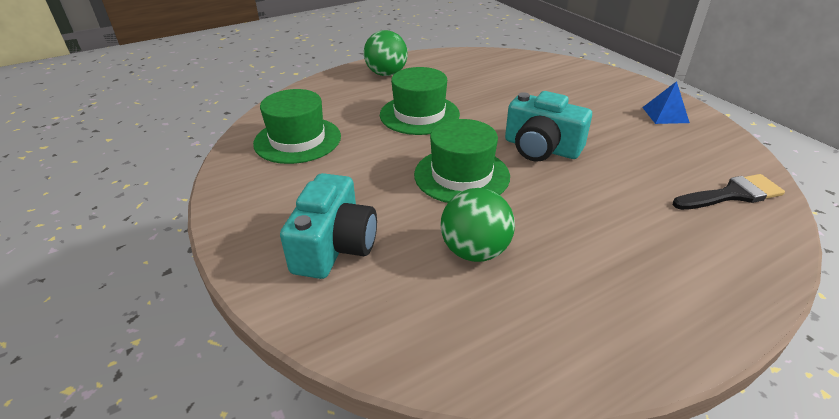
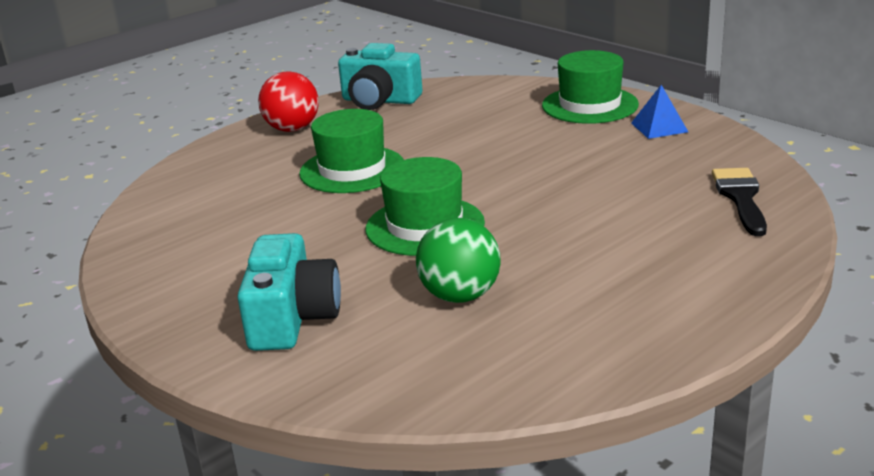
camera: 10 degrees left, 10 degrees down
(297, 140) = (200, 220): green hat -> green hat (589, 105)
(386, 74) = (292, 129): green ball -> red ball
(541, 148) = (515, 184): turquoise camera -> turquoise camera (379, 101)
(732, 194) = (740, 197): black brush -> black brush turned 60 degrees counterclockwise

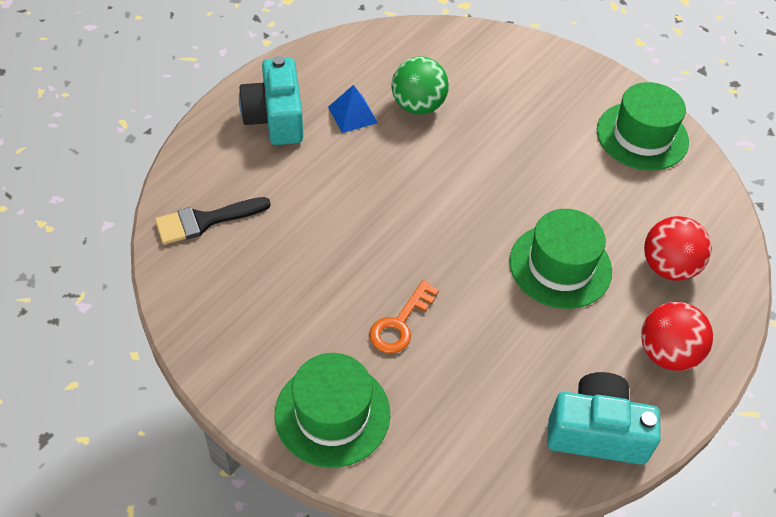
camera: 165 degrees right, 25 degrees up
(244, 169) = (668, 267): none -> red ball
(292, 318) = (521, 85): turquoise camera -> turquoise camera (275, 118)
(425, 226) = (463, 180): green hat -> green hat (642, 136)
(525, 141) = (400, 323): none -> orange key
(659, 127) = (257, 354): blue pyramid -> blue pyramid (353, 114)
(740, 197) = (205, 221): black brush -> black brush turned 75 degrees clockwise

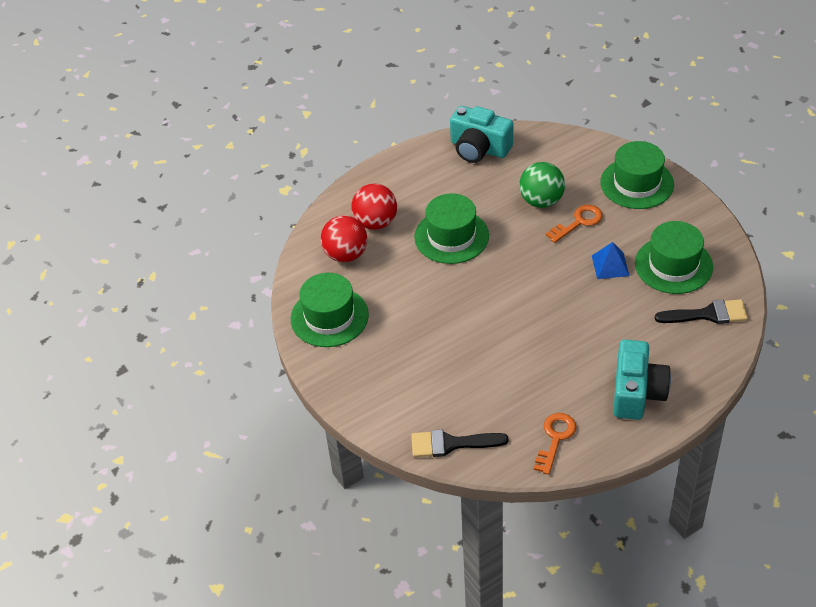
camera: 155 degrees left, 5 degrees down
(256, 281) = (673, 265): none -> green hat
(349, 61) = (555, 439): none -> orange key
(353, 114) = (567, 382): blue pyramid -> blue pyramid (610, 265)
(418, 106) = (506, 380): green ball -> green ball (541, 201)
(448, 40) = (451, 444): none -> black brush
(667, 353) = (411, 176): red ball -> red ball (346, 254)

